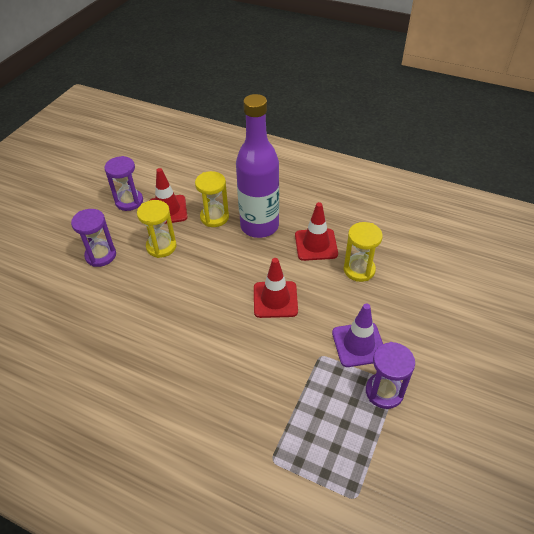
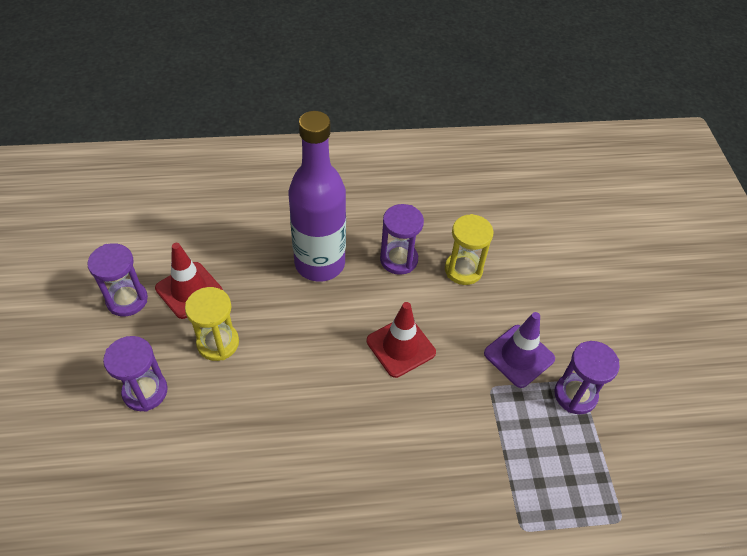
camera: 35 degrees left, 5 degrees up
(214, 217) = (257, 275): yellow hourglass -> none
(316, 245) = (399, 259): red traffic cone -> purple hourglass

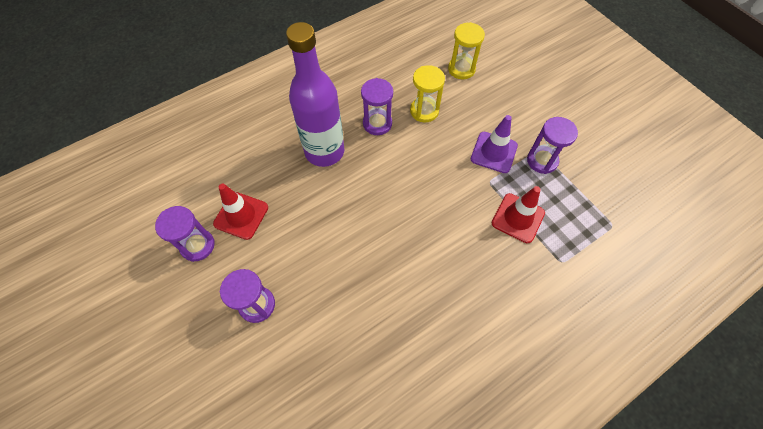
camera: 25 degrees left, 10 degrees up
(218, 343) = (288, 243): yellow hourglass -> yellow hourglass (461, 69)
(400, 347) = (416, 183): red traffic cone -> red traffic cone (518, 218)

